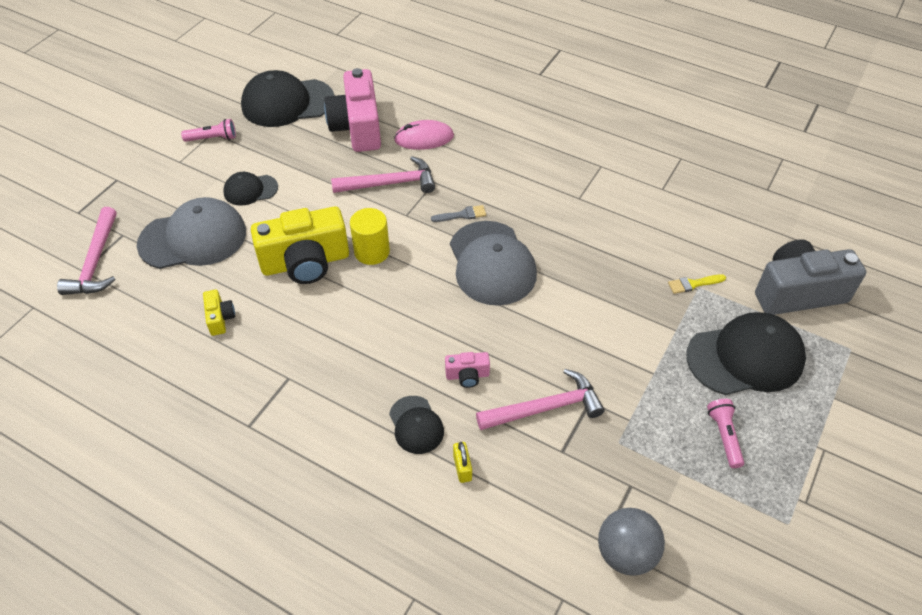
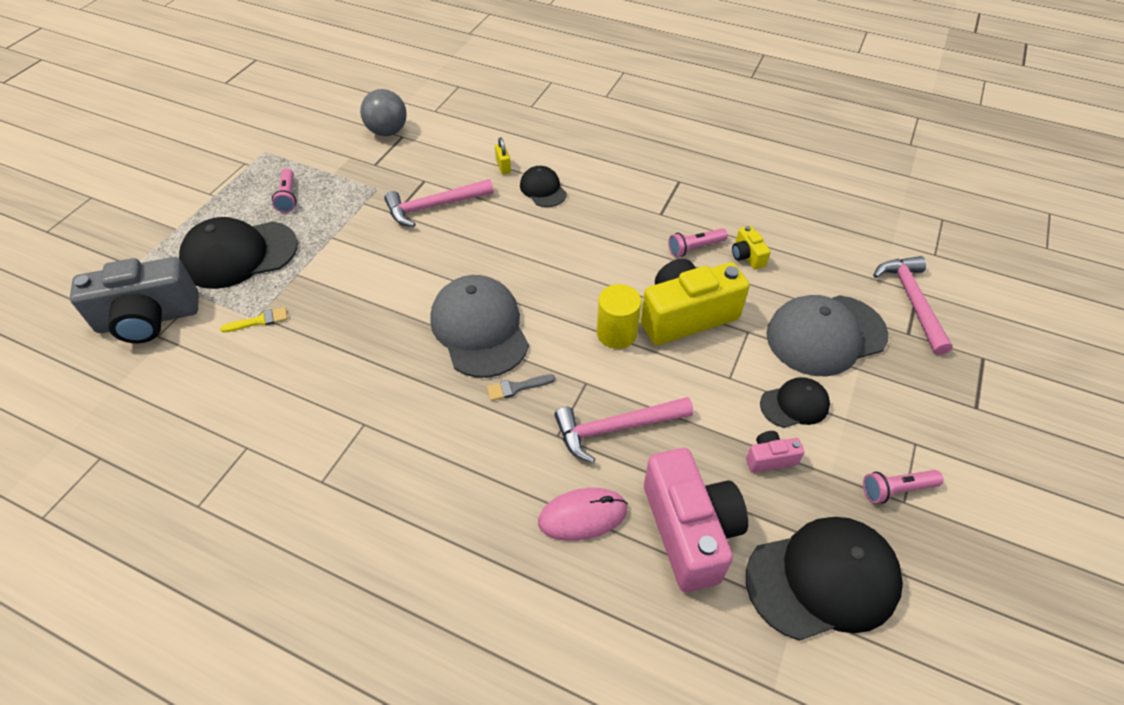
camera: 175 degrees right, 0 degrees up
(269, 331) = (694, 248): none -> pink flashlight
(467, 375) = (502, 225): pink camera -> pink camera (770, 458)

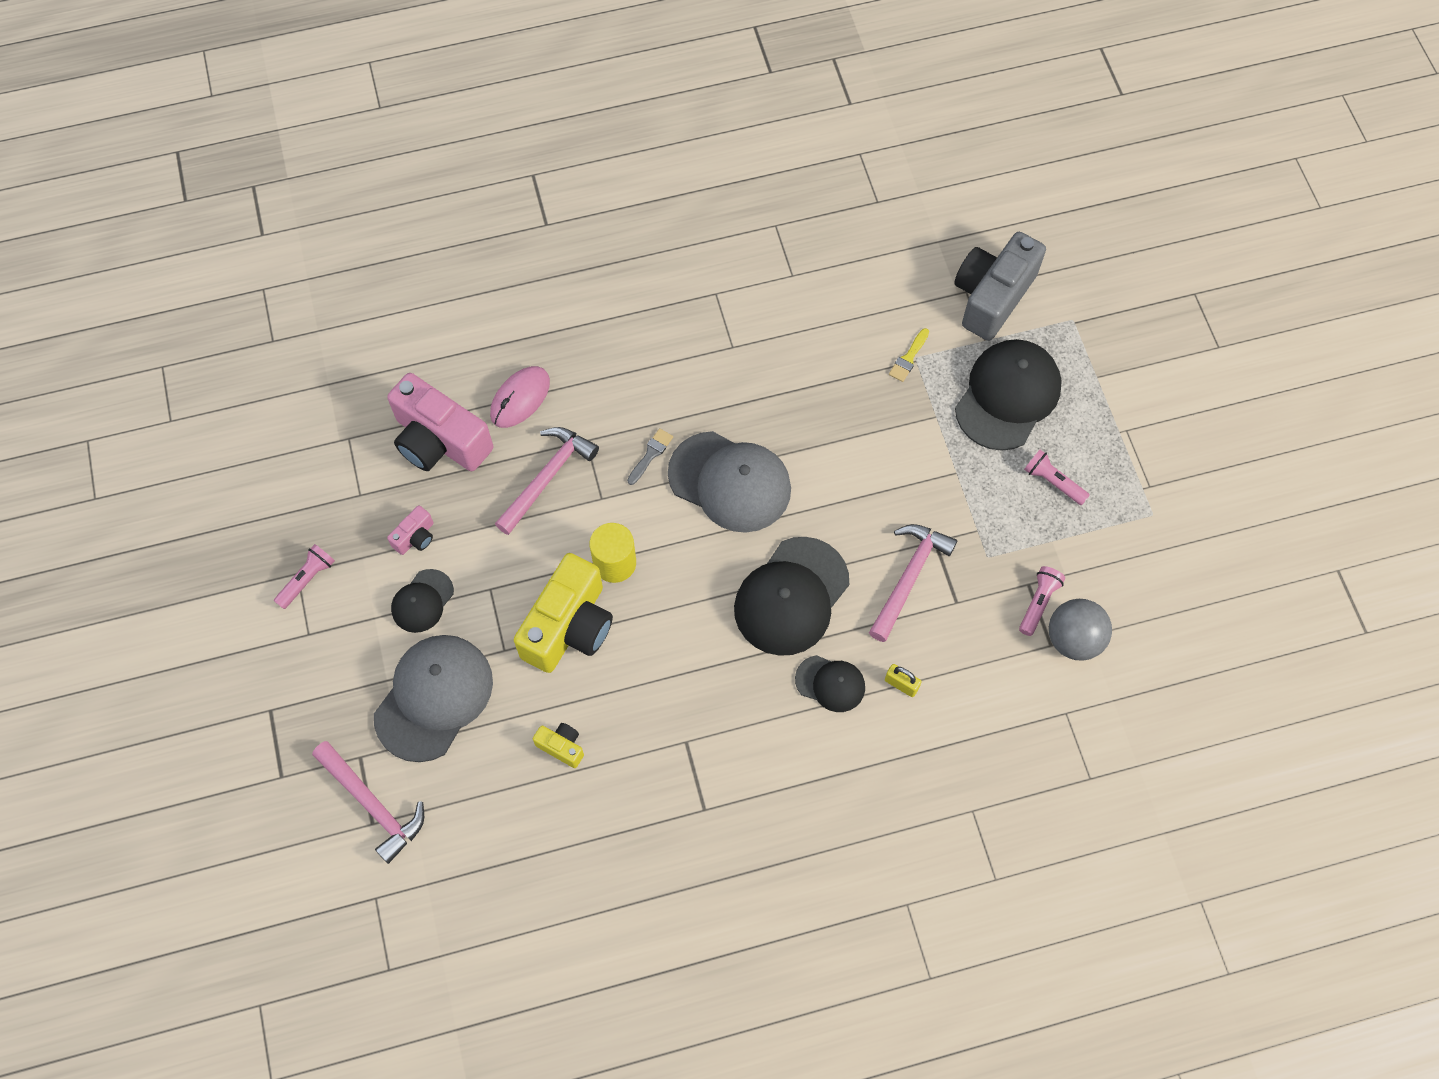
camera: 140 degrees right, 15 degrees up
(694, 248) = (619, 718): pink flashlight -> pink flashlight (1038, 603)
(822, 579) = (330, 472): black cap -> black cap (791, 596)

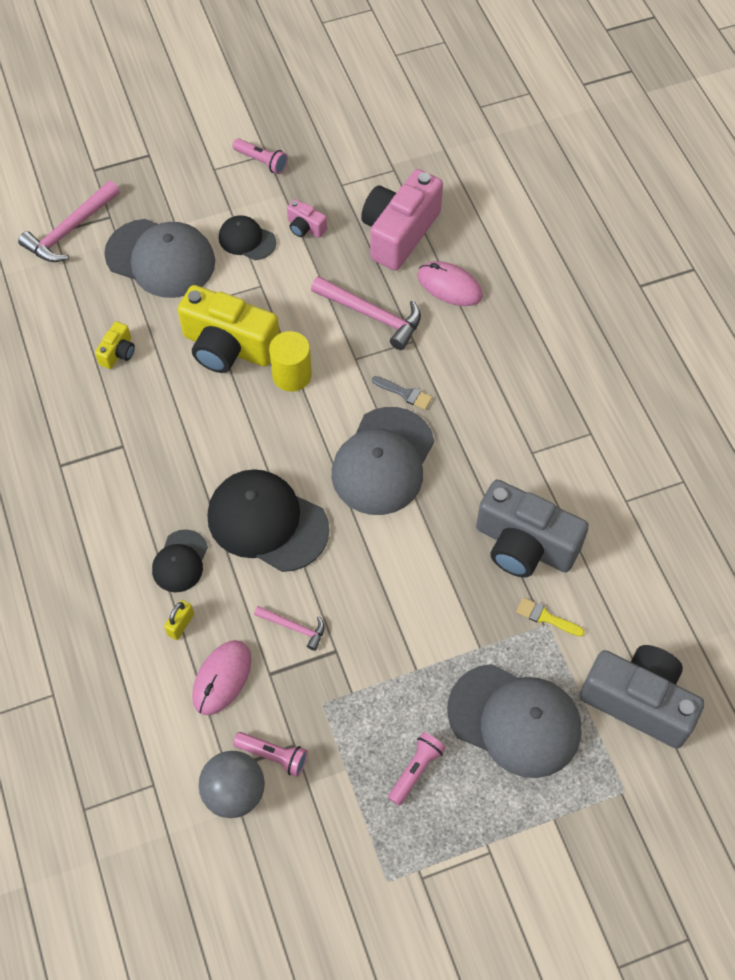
camera: 85 degrees right, 5 degrees down
(833, 366) = (524, 545): none -> grey camera
(909, 577) = (294, 627): pink hammer -> pink hammer, size x0.55
(960, 646) = (222, 678): none -> pink mouse
(1007, 396) = (515, 720): black cap -> grey cap

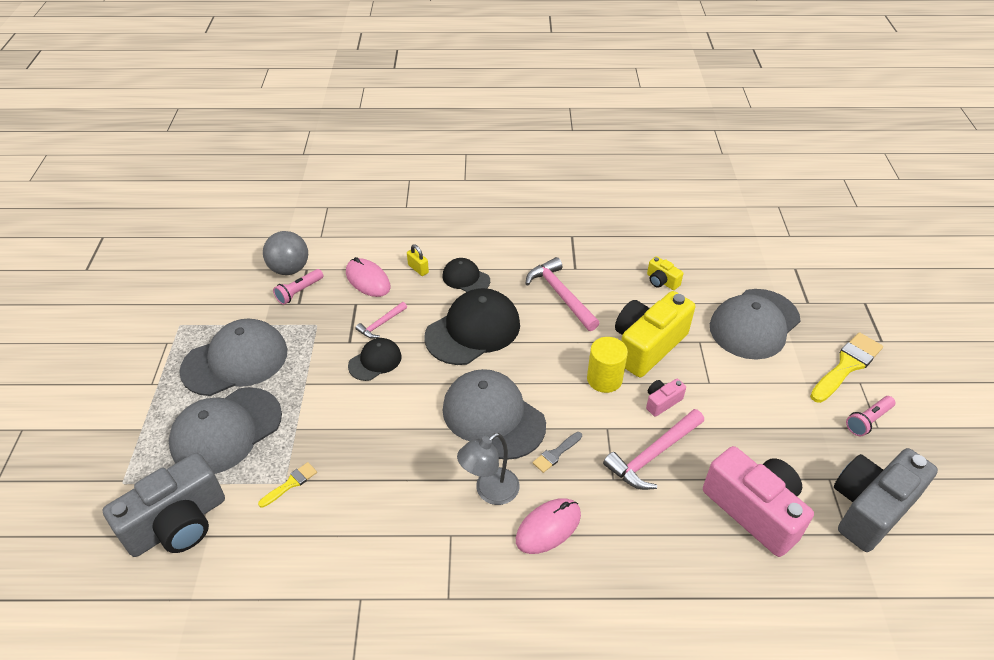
camera: 110 degrees right, 15 degrees down
(70, 230) = (795, 277): pink hammer -> pink hammer (561, 295)
(195, 180) = (847, 366): none -> yellow brush
(247, 240) = (766, 385): black cap -> black cap (375, 361)
(305, 227) = (774, 433): pink camera -> pink camera (662, 402)
(416, 770) = (235, 361): pink flashlight -> grey cap
(449, 286) = (672, 533): pink mouse -> pink mouse (548, 527)
(472, 435) = (490, 492): none -> grey lamp
(524, 545) = (363, 492): grey camera -> grey camera (870, 508)

